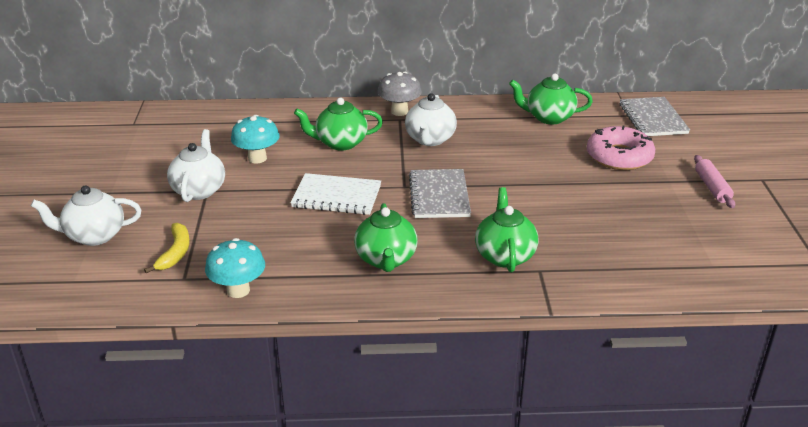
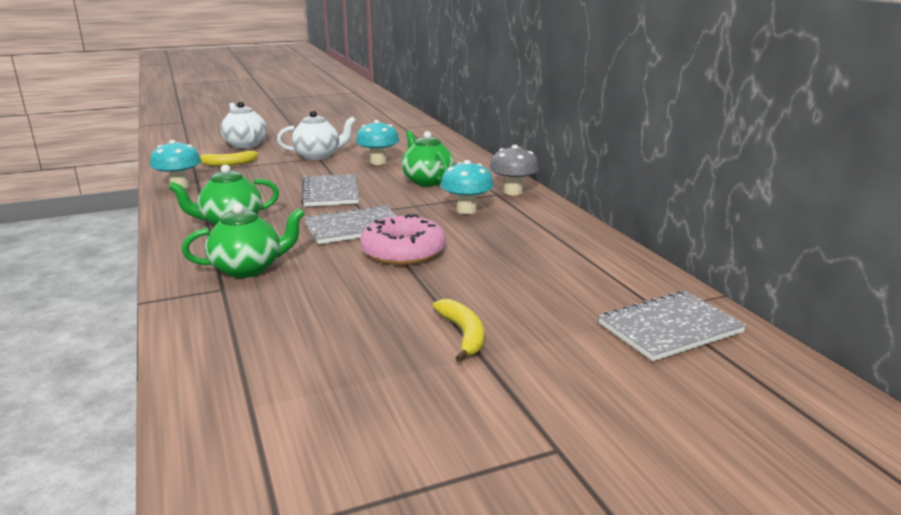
camera: 70 degrees right, 10 degrees down
(336, 196) = (331, 193): white notebook -> grey notebook
(430, 139) = (466, 210): white teapot -> turquoise mushroom
(548, 117) = (584, 258): green teapot -> none
(619, 156) = (522, 312): pink donut -> pink donut (403, 251)
(643, 182) = (464, 335): none -> yellow banana
(712, 187) = (488, 395): pink rolling pin -> none

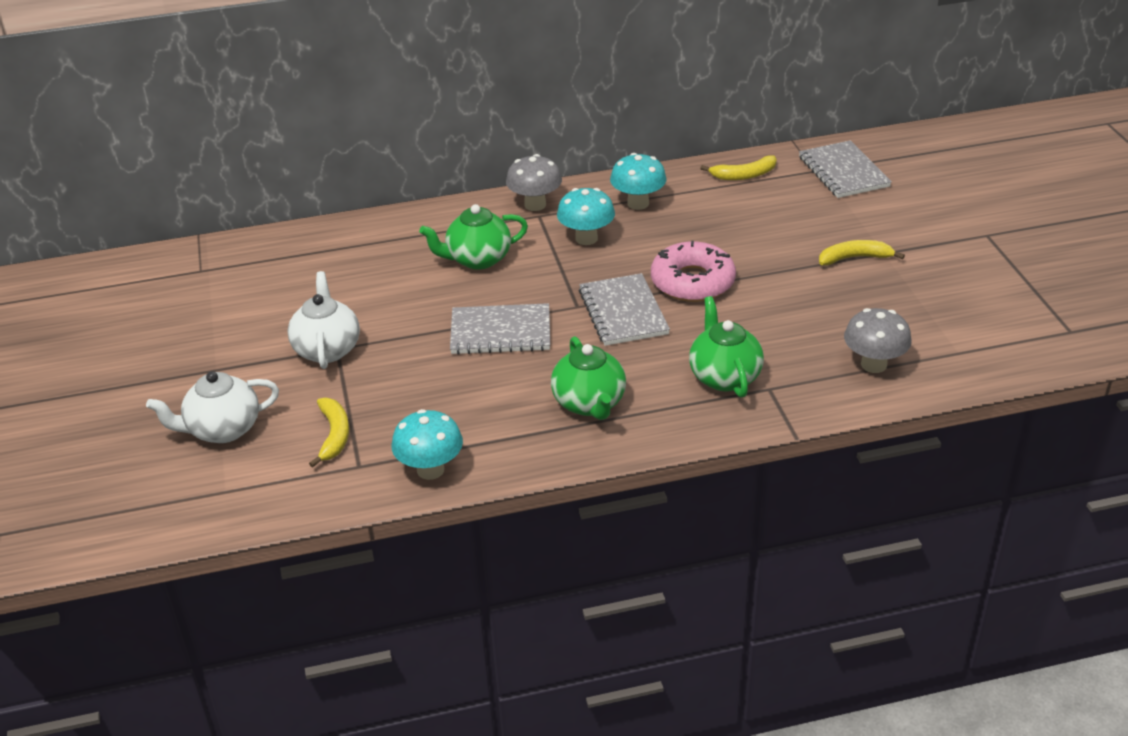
camera: 80 degrees left, 15 degrees up
(243, 344) = (873, 364): none -> grey mushroom
(378, 162) = (382, 295): turquoise mushroom -> turquoise mushroom (638, 203)
(618, 269) = (744, 175): none -> yellow banana

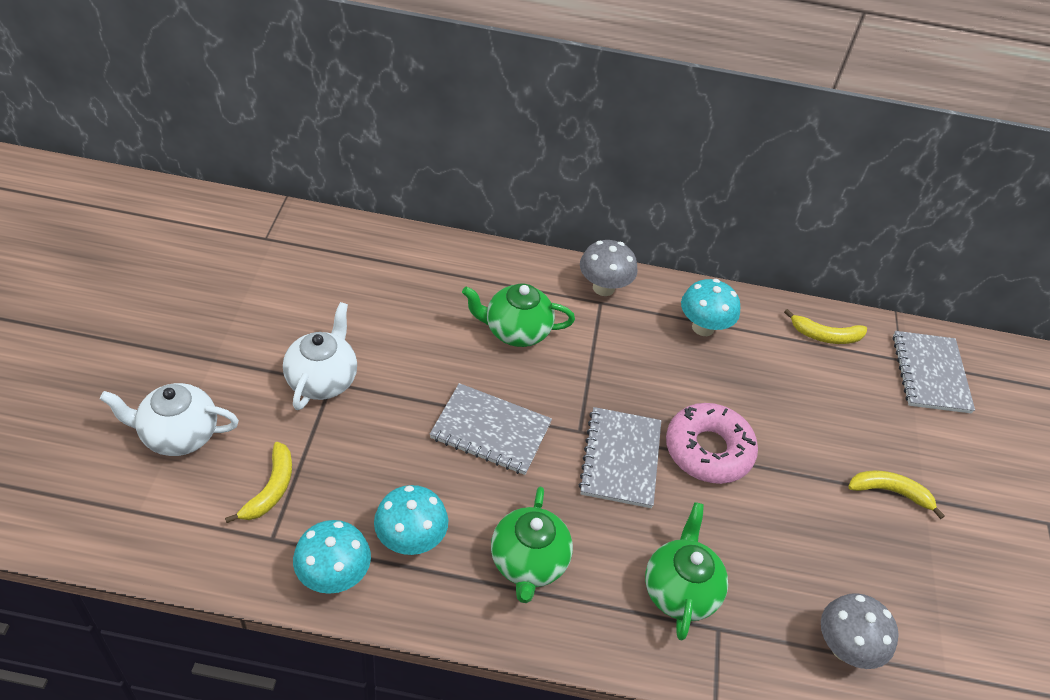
camera: 15 degrees right, 10 degrees up
(586, 238) = (631, 350): turquoise mushroom -> turquoise mushroom (410, 540)

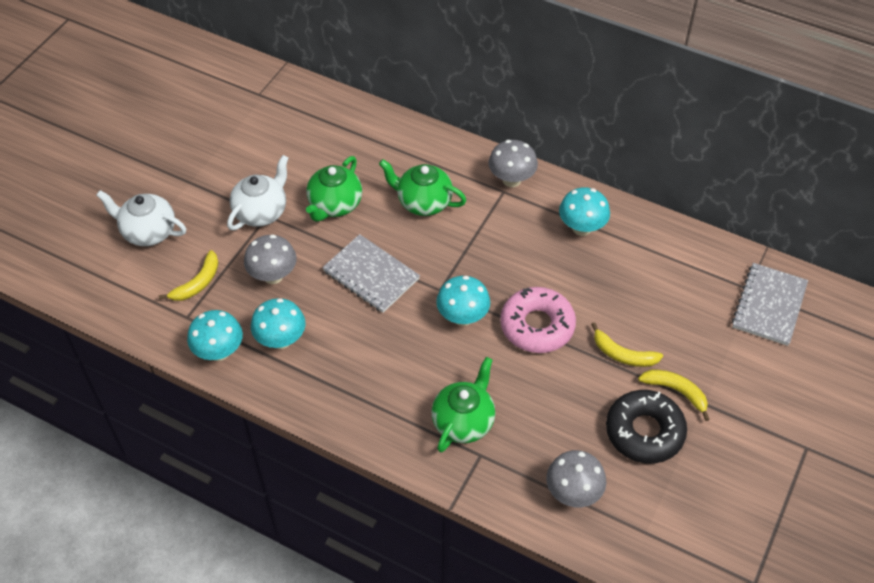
camera: 25 degrees right, 5 degrees up
(368, 458) = (273, 276): none -> grey mushroom
(528, 563) = (358, 375): green teapot -> green teapot (335, 205)
(620, 459) = (462, 317): grey notebook -> turquoise mushroom
(825, 336) = (688, 255): yellow banana -> yellow banana (622, 354)
(882, 549) = (644, 432): none -> black donut

